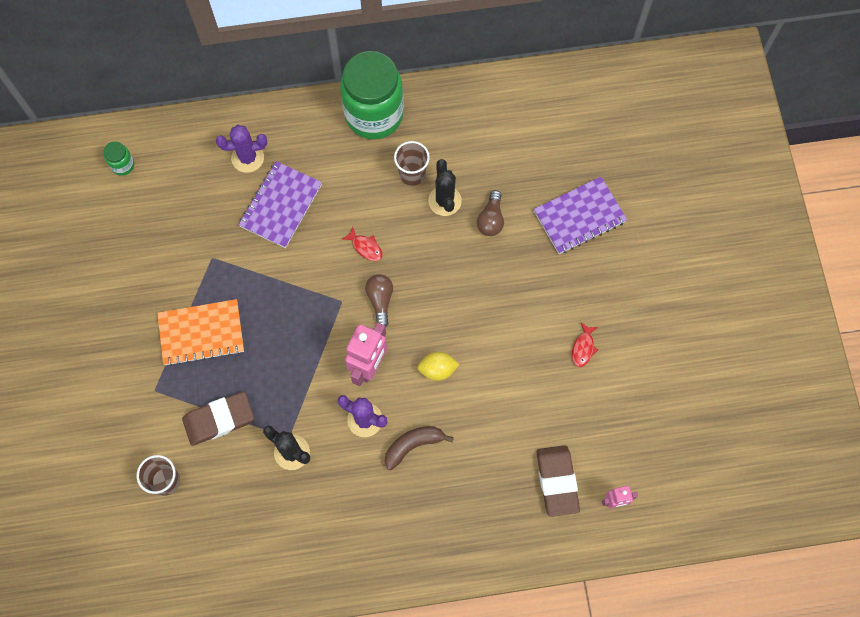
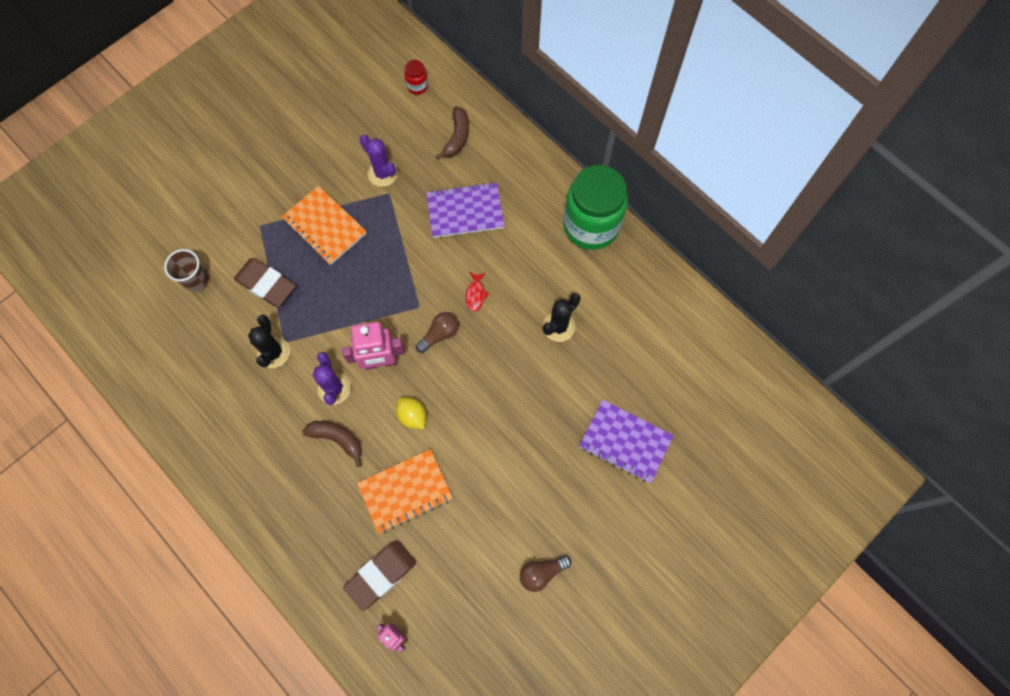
camera: 55 degrees right, 0 degrees up
(123, 165) = (417, 86): green jar -> red jar
(202, 165) = (457, 137): none -> brown banana
(247, 158) = (486, 163): purple cactus -> purple cactus (383, 173)
(412, 174) = (563, 287): brown cup -> none
(491, 219) = (569, 373): brown light bulb -> brown light bulb (542, 573)
(500, 417) = (405, 491): none -> orange notebook
(583, 348) = (511, 521): red fish -> none

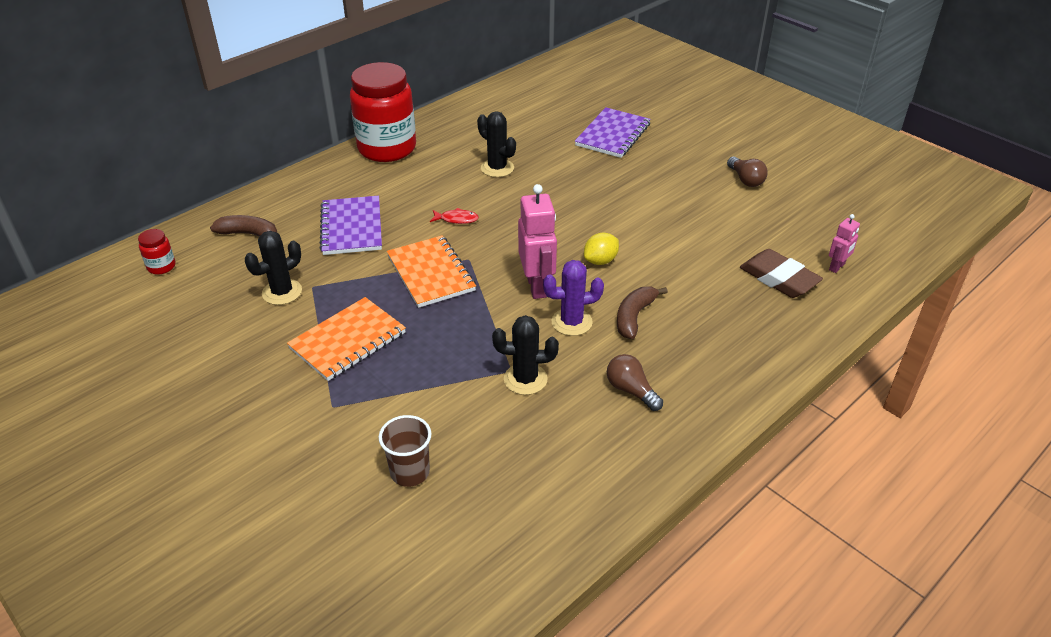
camera: 90 degrees left, 30 degrees down
(266, 284) = (425, 393): brown eraser -> none
(383, 173) = (282, 292): purple cactus -> black cactus
(405, 491) = (686, 264): orange notebook -> orange notebook (431, 273)
(439, 334) = (503, 243): brown light bulb -> brown light bulb (631, 390)
(591, 226) = (387, 148): green jar -> red jar

